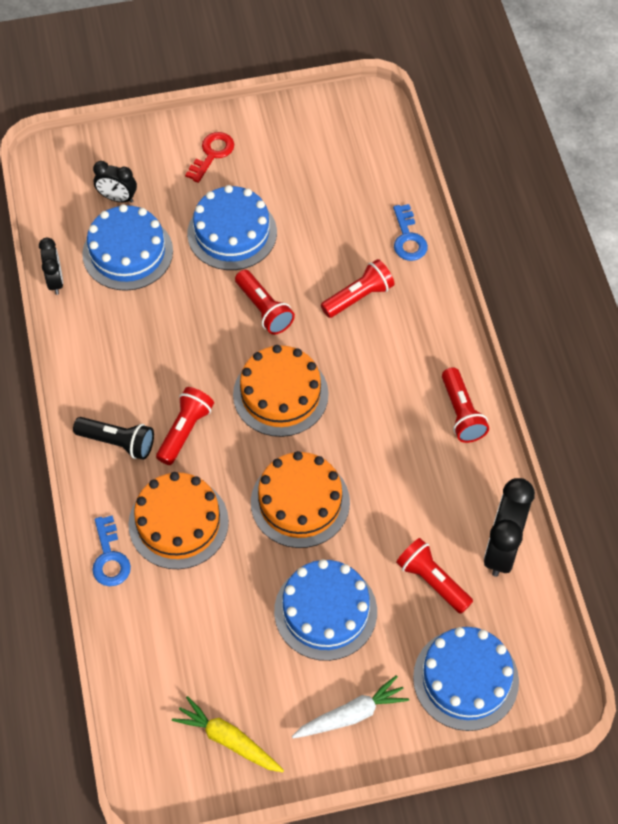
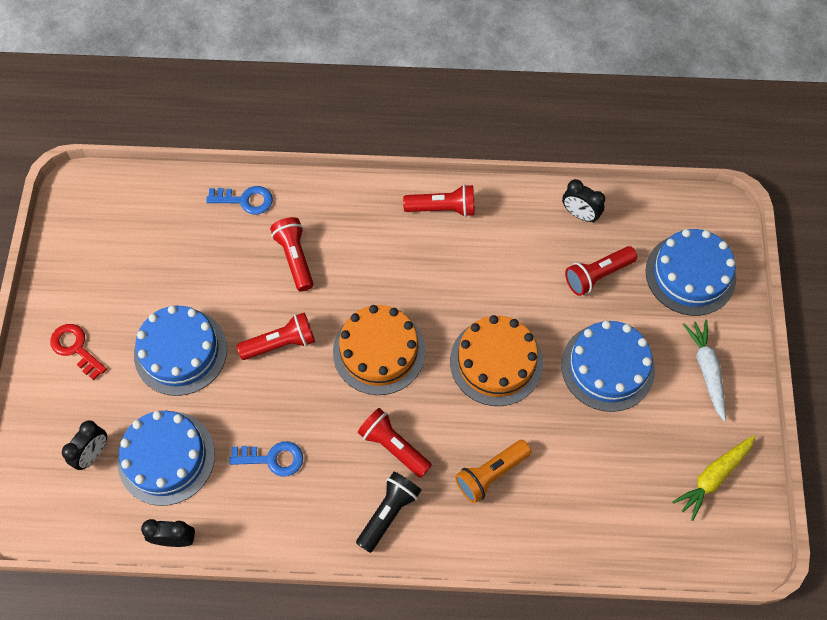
camera: 75 degrees left, 5 degrees up
(110, 557) = (512, 546): blue key -> blue key (272, 458)
(178, 523) = (491, 474): orange cake -> orange flashlight
(502, 549) = (579, 214): black clock -> black clock, size x0.59

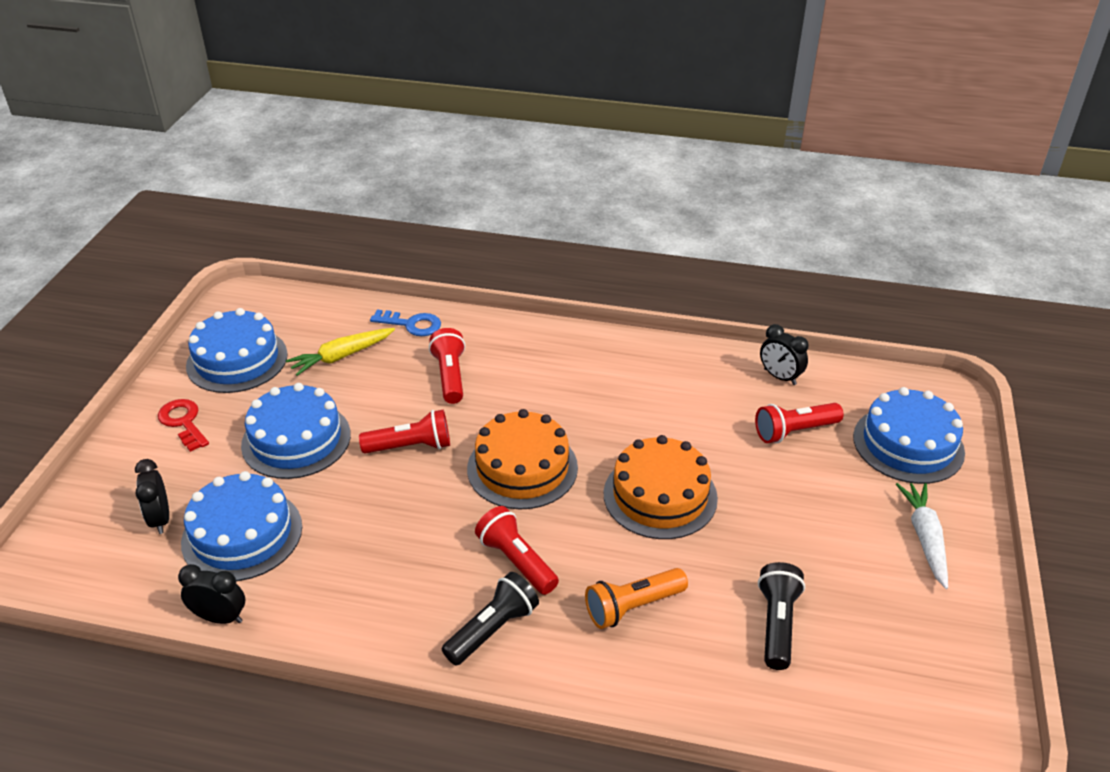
camera: 10 degrees right, 25 degrees down
(93, 454) = (160, 519): black clock -> black clock turned 120 degrees clockwise
(272, 458) = (366, 553): blue key -> none
(442, 208) = (624, 354): red flashlight -> none
(600, 471) = (777, 624): none -> black flashlight
(607, 367) = (797, 518): blue cake -> blue cake (237, 360)
(713, 477) = (929, 653): yellow carrot -> yellow carrot (341, 356)

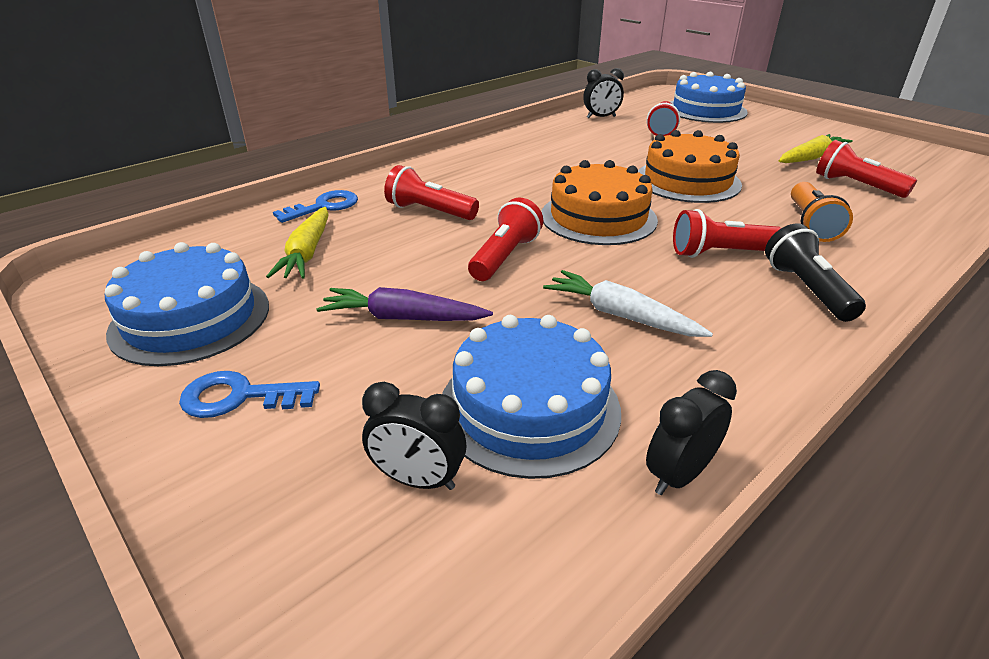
camera: 55 degrees left, 5 degrees down
(183, 422) = (239, 397): red key -> blue key
(296, 440) = (403, 318): blue cake -> purple carrot
(777, 624) = (856, 186): black flashlight -> red flashlight
(831, 571) = (810, 158): none -> yellow carrot
(924, 538) = (796, 130): white carrot -> white carrot (620, 315)

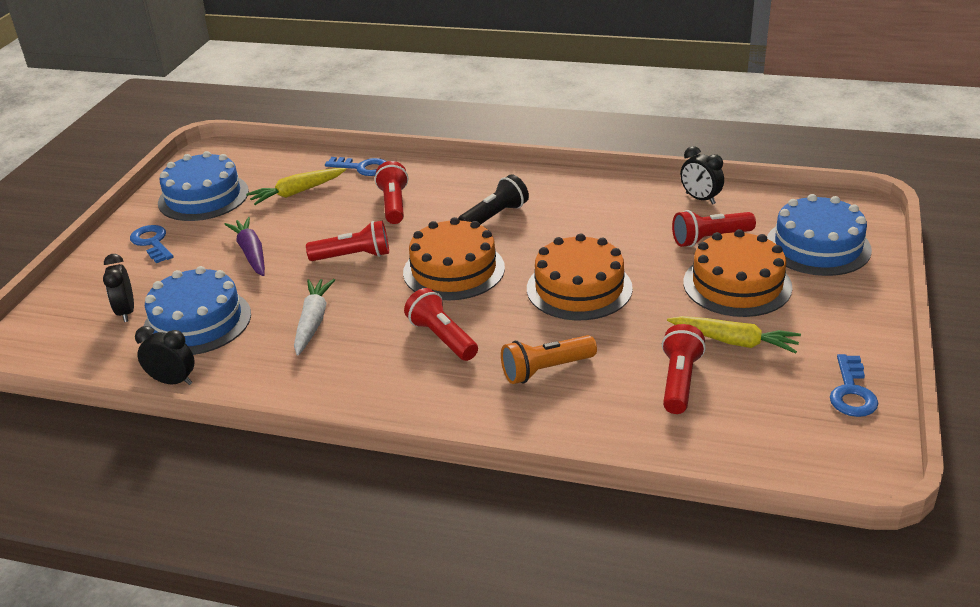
camera: 60 degrees right, 0 degrees up
(733, 138) = (737, 284): none -> orange cake
(806, 289) = (416, 387): black flashlight -> black flashlight (494, 217)
(894, 147) = (852, 392): none -> blue key

